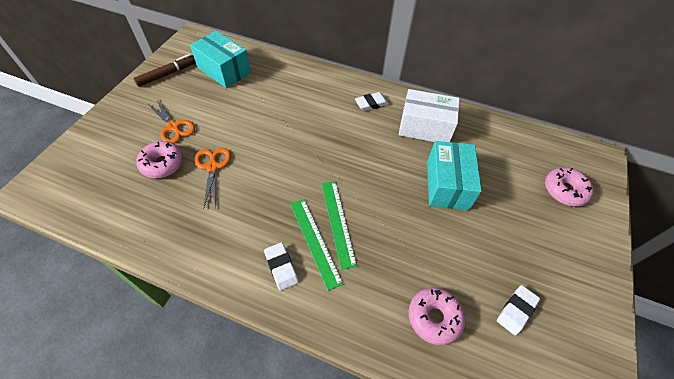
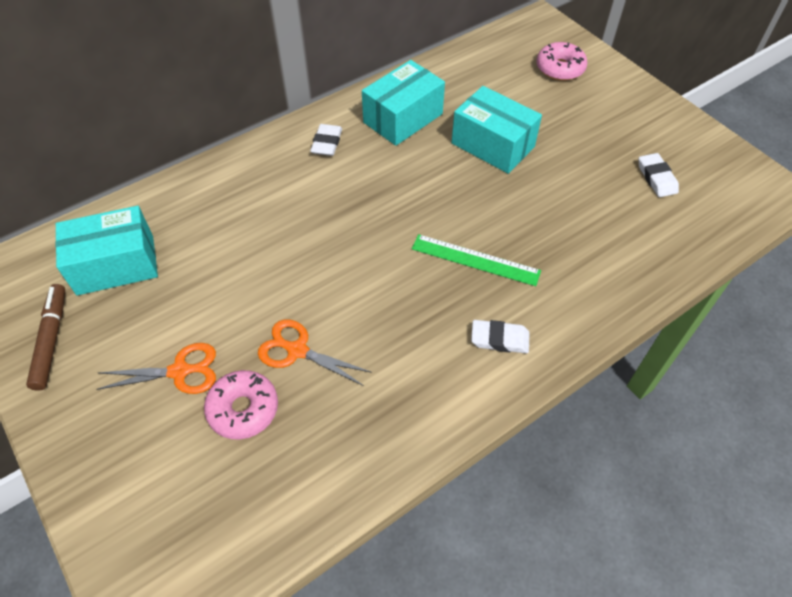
camera: 55 degrees left, 0 degrees up
(315, 241) = (486, 292): green ruler -> none
(425, 127) = (403, 118): white box -> turquoise box
(434, 317) = (631, 239): pink donut -> none

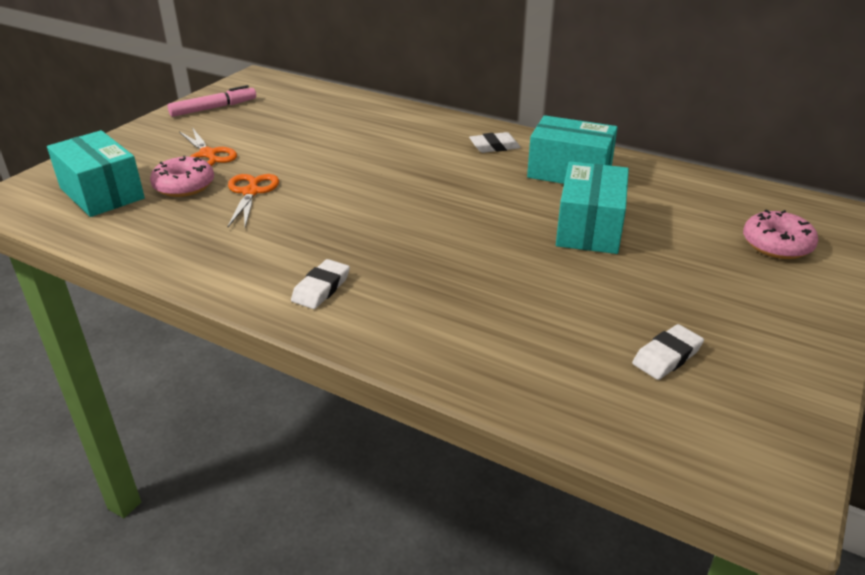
camera: 65 degrees right, 20 degrees down
(51, 340) = (213, 108): brown marker -> pink marker
(116, 265) = (291, 108): turquoise box -> turquoise box (102, 193)
(475, 260) = (414, 252): green ruler -> none
(499, 339) = (321, 288): white eraser -> white eraser turned 45 degrees clockwise

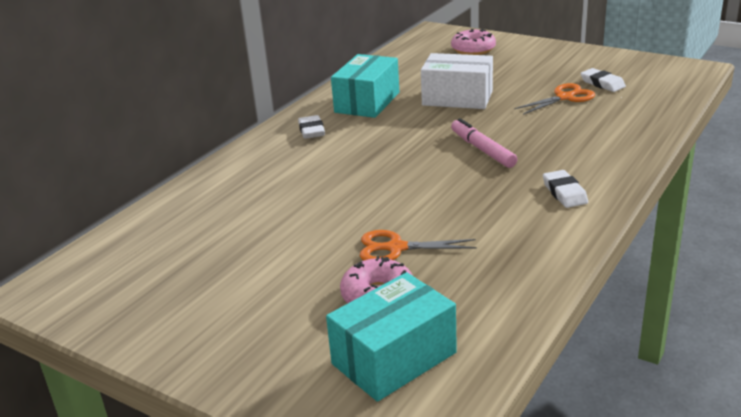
camera: 85 degrees left, 5 degrees down
(208, 154) = (294, 292): orange scissors -> orange scissors (564, 97)
(213, 108) = (141, 312): pink marker -> pink marker (482, 150)
(321, 288) = (564, 193): white eraser -> white eraser turned 45 degrees clockwise
(589, 228) = (457, 98): turquoise box -> white box

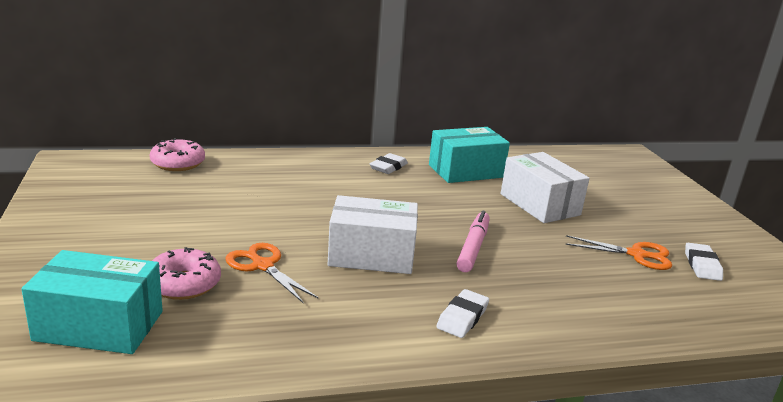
camera: 40 degrees right, 5 degrees down
(441, 194) = (371, 255): none -> white box
(473, 50) = (635, 181): pink donut -> pink donut (178, 163)

